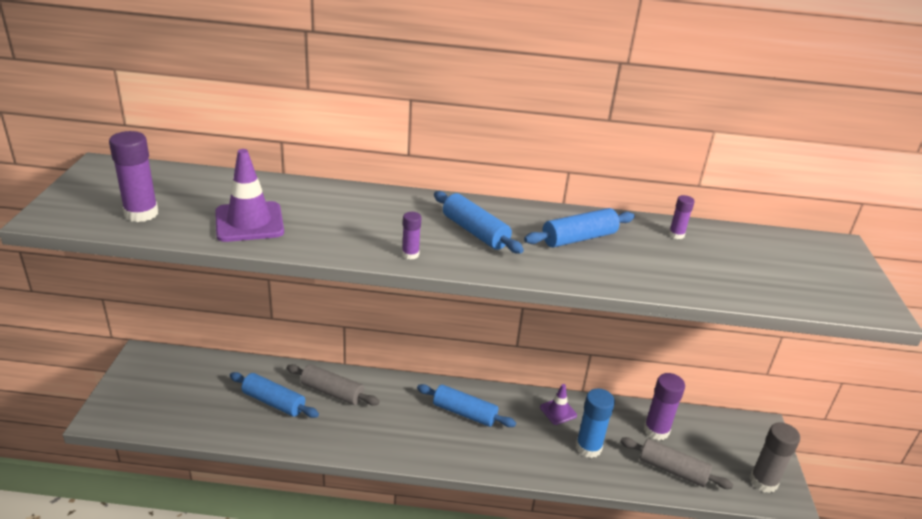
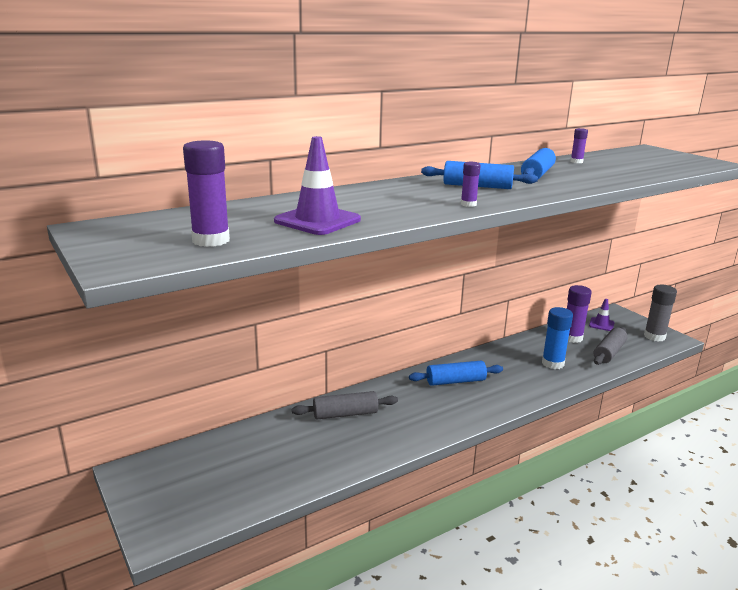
camera: 35 degrees left, 10 degrees down
(274, 402) = (308, 443): blue rolling pin -> none
(558, 411) = (508, 353): purple traffic cone -> purple traffic cone (601, 324)
(672, 470) = (609, 353): grey rolling pin -> grey rolling pin turned 45 degrees counterclockwise

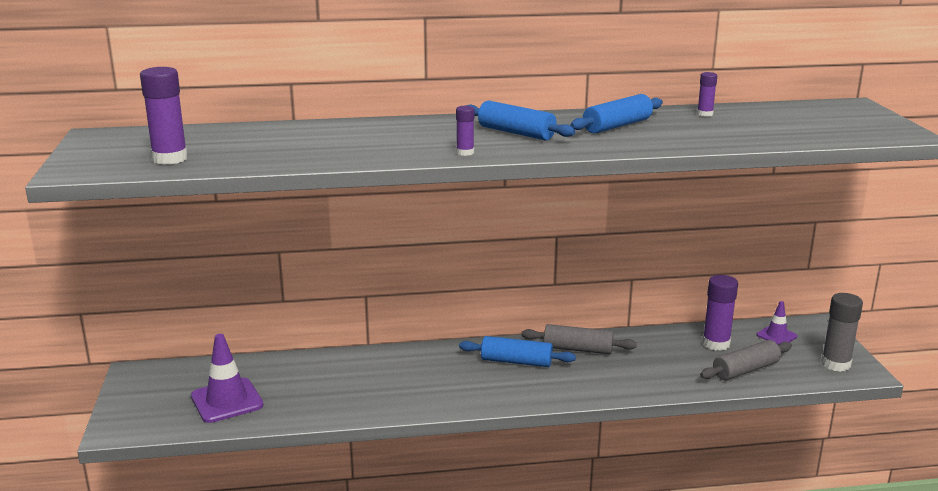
camera: 25 degrees right, 0 degrees up
(317, 220) = (287, 152): purple traffic cone -> purple traffic cone (227, 401)
(345, 414) = (367, 368): grey rolling pin -> grey rolling pin (578, 349)
(553, 363) = (655, 367): blue glue stick -> none

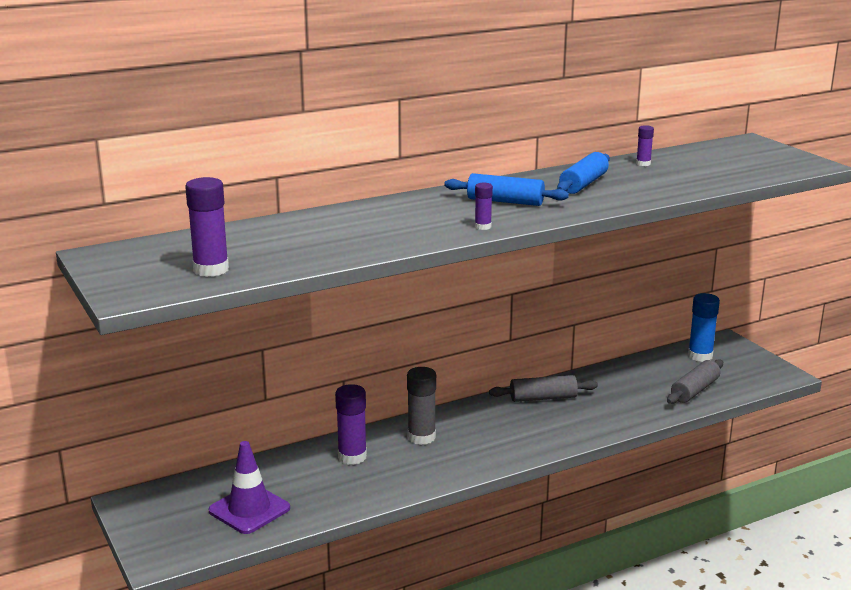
camera: 20 degrees left, 0 degrees up
(516, 361) = (497, 419): blue rolling pin -> none
(716, 343) = (656, 372): purple glue stick -> purple glue stick (352, 457)
(776, 336) = (700, 356): purple traffic cone -> blue glue stick
(835, 364) = (761, 372): grey glue stick -> grey glue stick (421, 437)

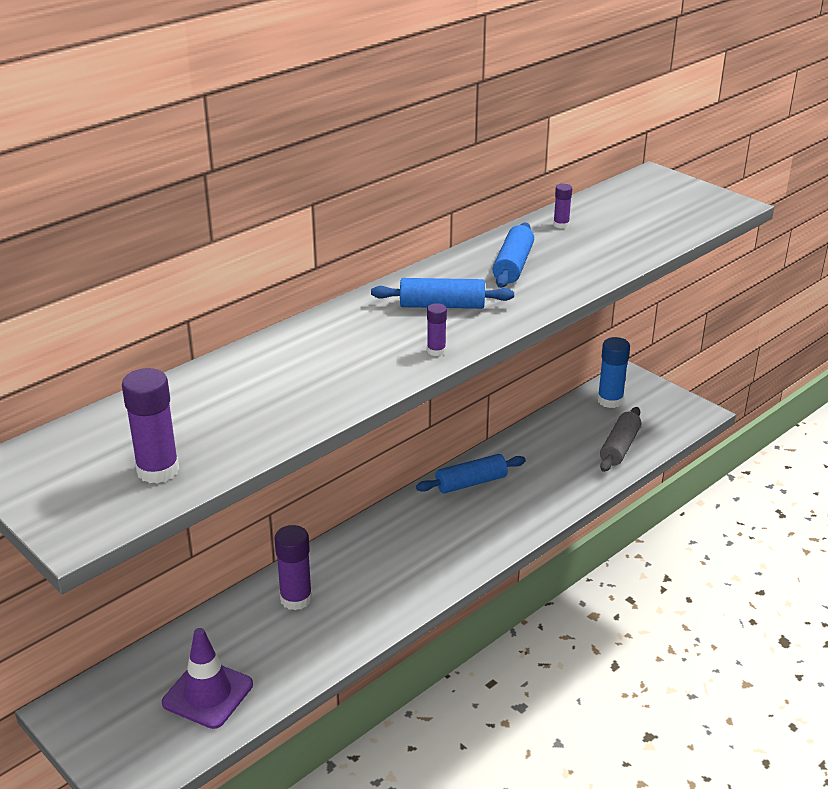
camera: 15 degrees left, 10 degrees up
(421, 437) = (361, 558): grey glue stick -> none
(543, 398) = (471, 482): grey rolling pin -> blue rolling pin

